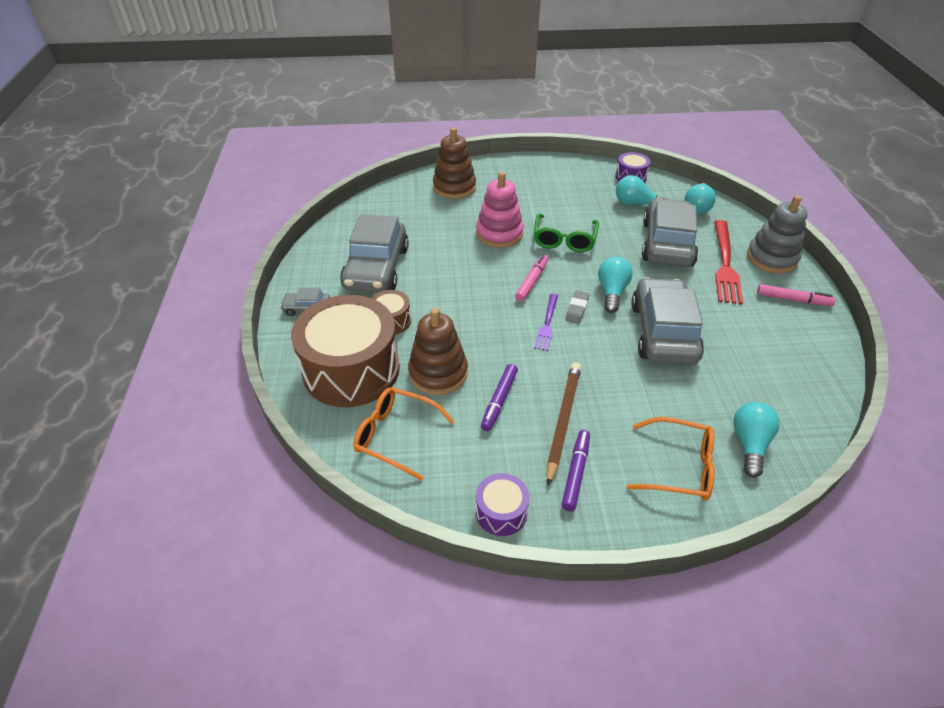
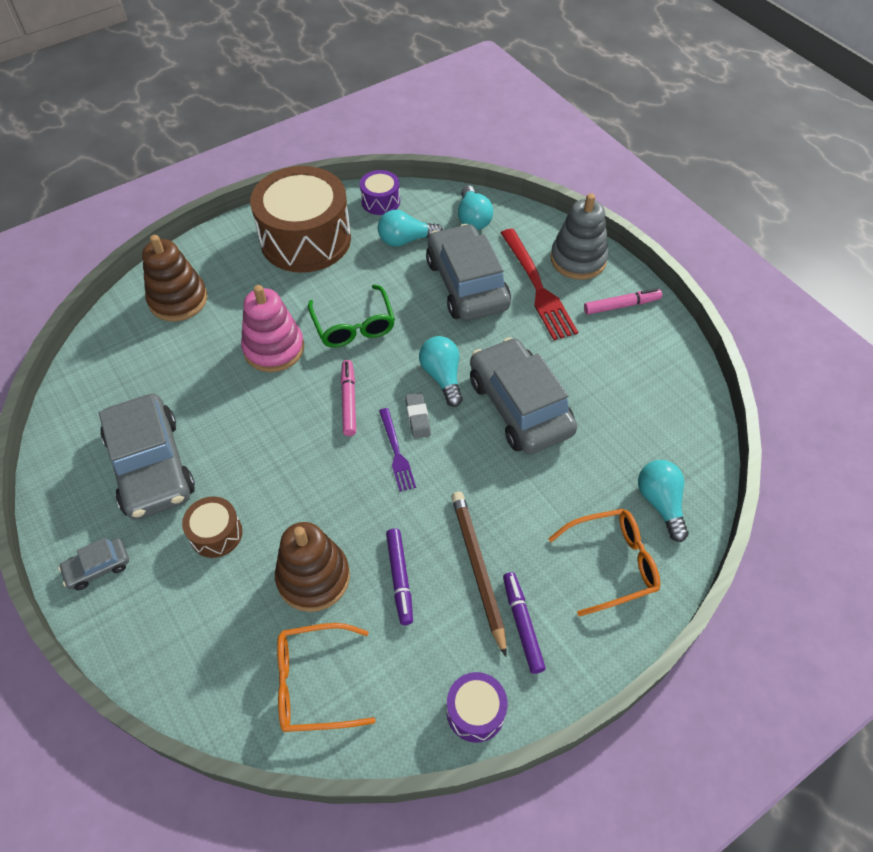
camera: 30 degrees left, 10 degrees up
(351, 369) = (209, 625): brown drum -> brown drum (305, 239)

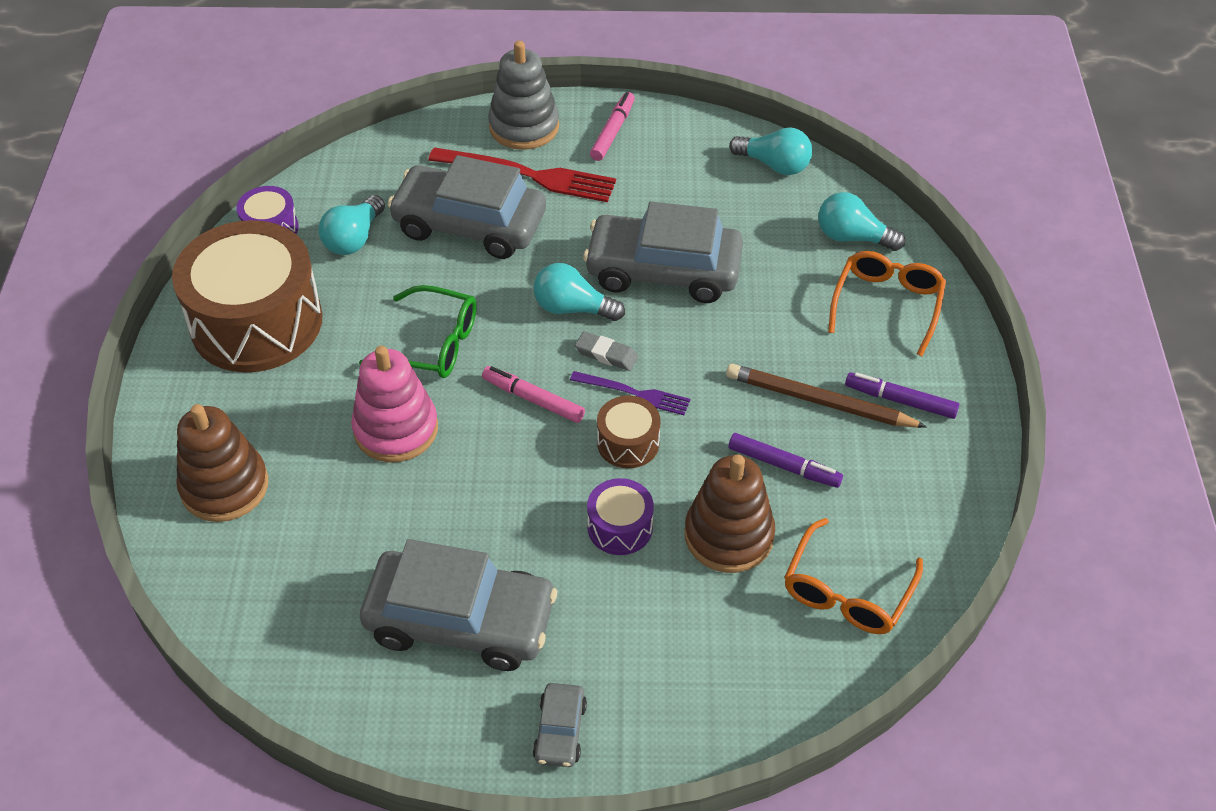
camera: 55 degrees left, 5 degrees down
(216, 534) = (606, 597): brown drum -> brown drum (628, 443)
(473, 218) = (382, 170): turquoise light bulb -> turquoise light bulb (774, 165)
(475, 711) = (961, 480): purple drum -> purple drum (620, 527)

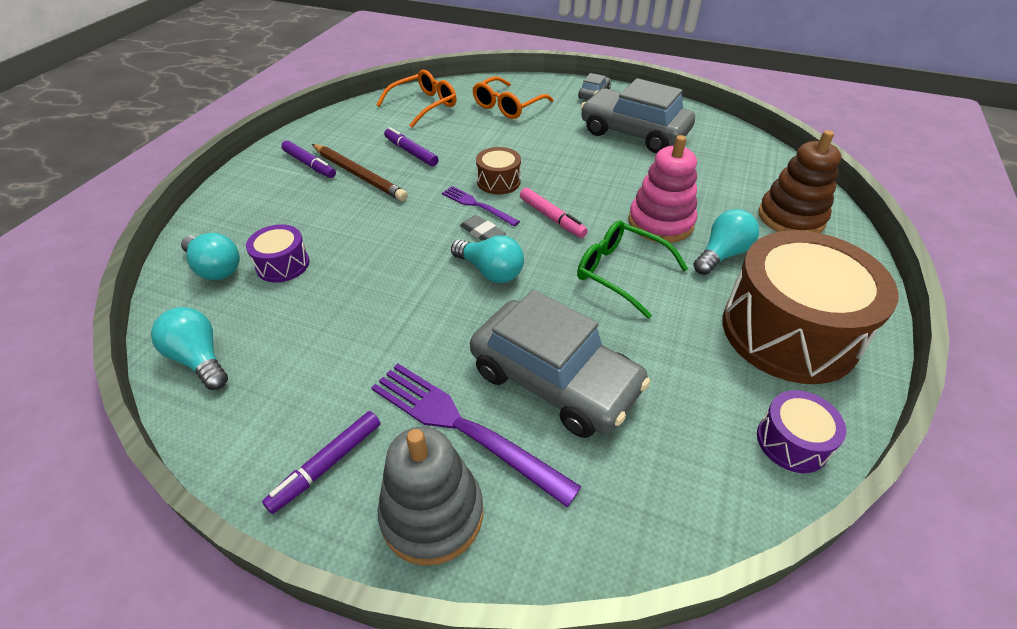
camera: 160 degrees left, 5 degrees down
(354, 239) = (688, 398): turquoise light bulb -> turquoise light bulb (722, 254)
(528, 175) = (464, 427): red fork -> purple fork
(613, 131) = (327, 465): pink marker -> purple marker
(620, 527) = (527, 148): purple drum -> purple drum (283, 264)
(663, 270) = (394, 282): grey car -> none
(728, 535) = (467, 133): brown stacking toy -> none
(887, 304) = (251, 215): orange glasses -> orange glasses (507, 106)

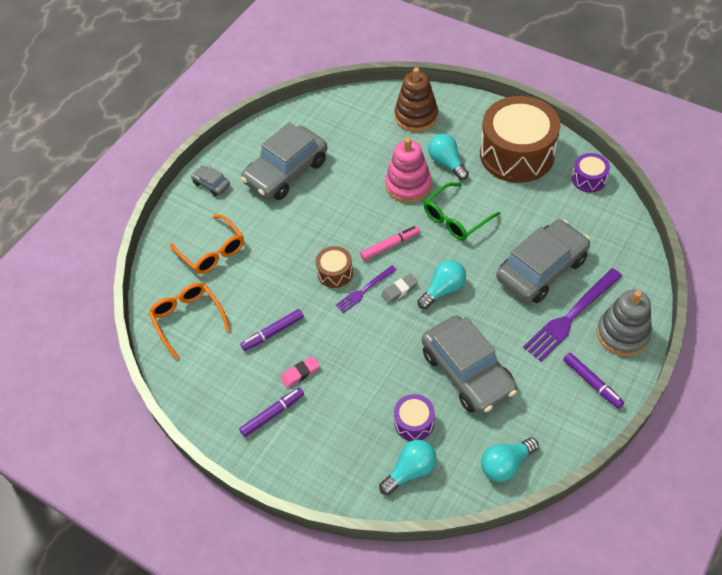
camera: 75 degrees left, 10 degrees up
(355, 307) = (467, 372): none -> grey car
(359, 175) = (300, 373): brown pencil -> pink eraser

